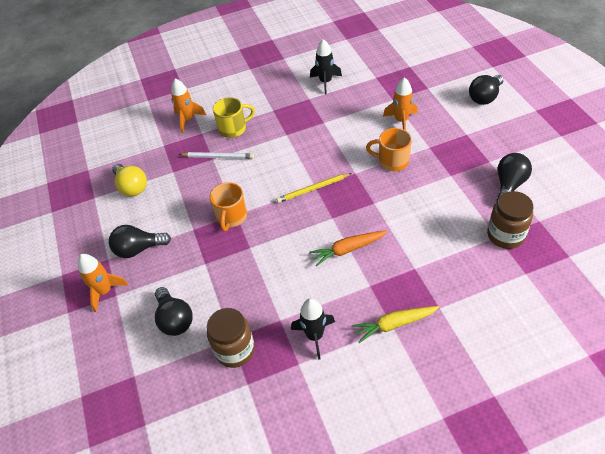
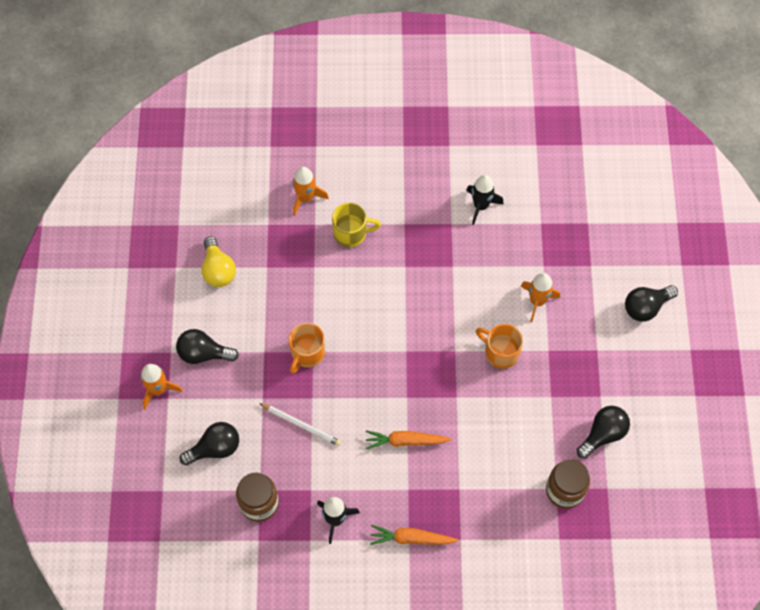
camera: 15 degrees right, 15 degrees up
(175, 319) = (215, 448): black light bulb -> black light bulb turned 105 degrees counterclockwise
(218, 157) = (321, 267): white pencil -> white pencil (301, 425)
(313, 189) = (403, 353): yellow pencil -> none
(394, 324) = (411, 538): yellow carrot -> orange carrot

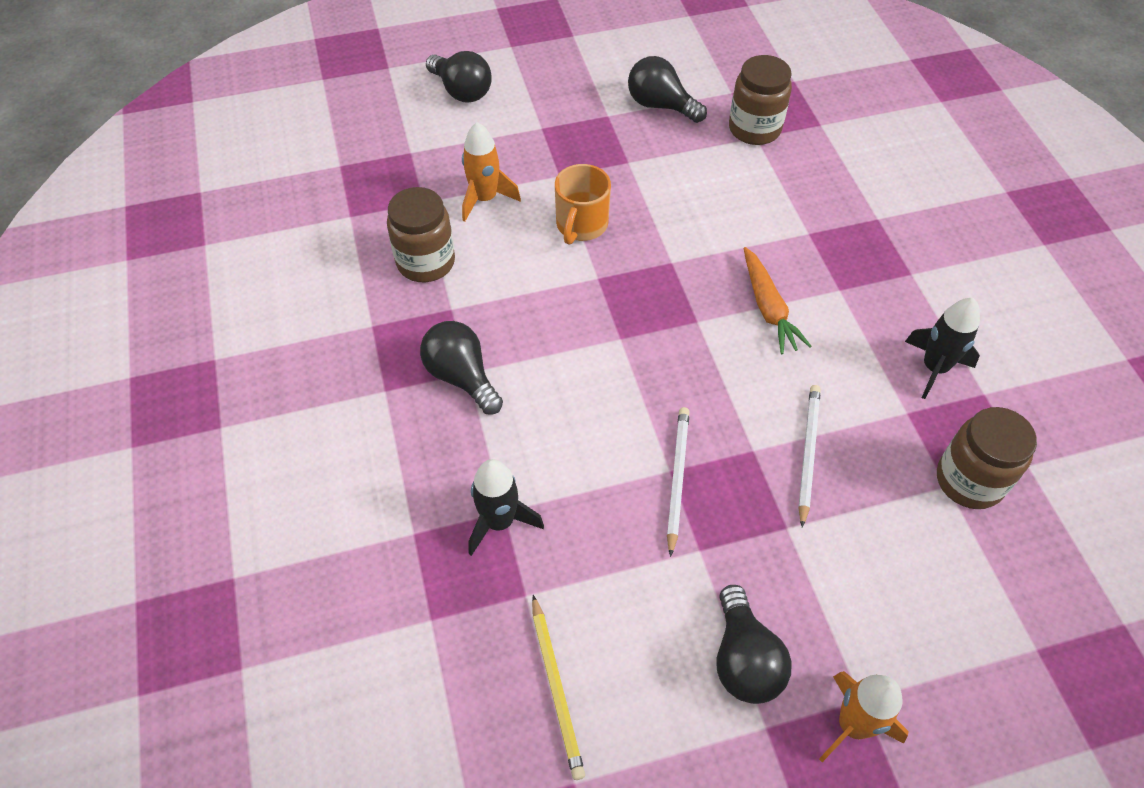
camera: 105 degrees left, 10 degrees down
(215, 448) = (914, 580): black light bulb -> black light bulb (462, 377)
(218, 270) = (556, 688): yellow light bulb -> yellow pencil
(306, 198) = (357, 564): orange rocket -> none
(307, 353) = (677, 478): orange mug -> white pencil
(351, 233) = (420, 467): yellow mug -> none
(411, 538) = (908, 271): orange carrot -> none
(481, 206) = (331, 293): black rocket -> black rocket (499, 522)
(492, 259) = (426, 262): none -> brown jar

